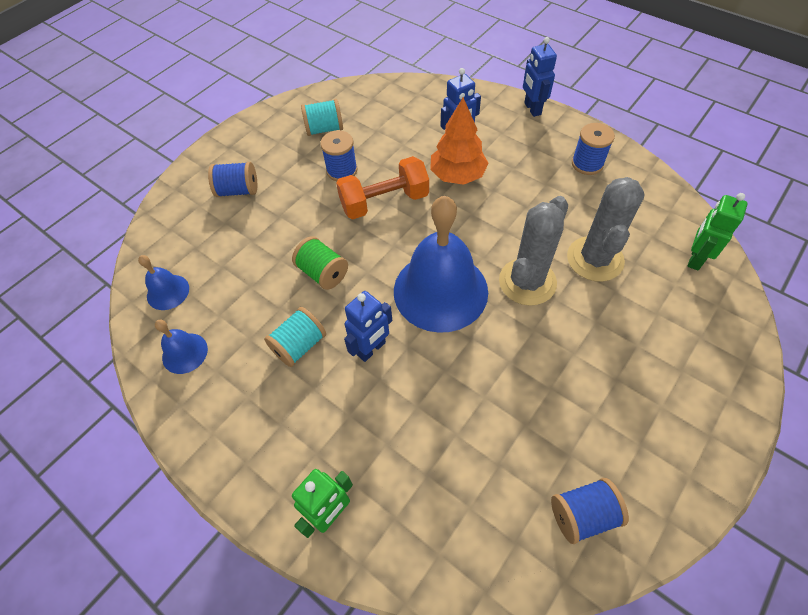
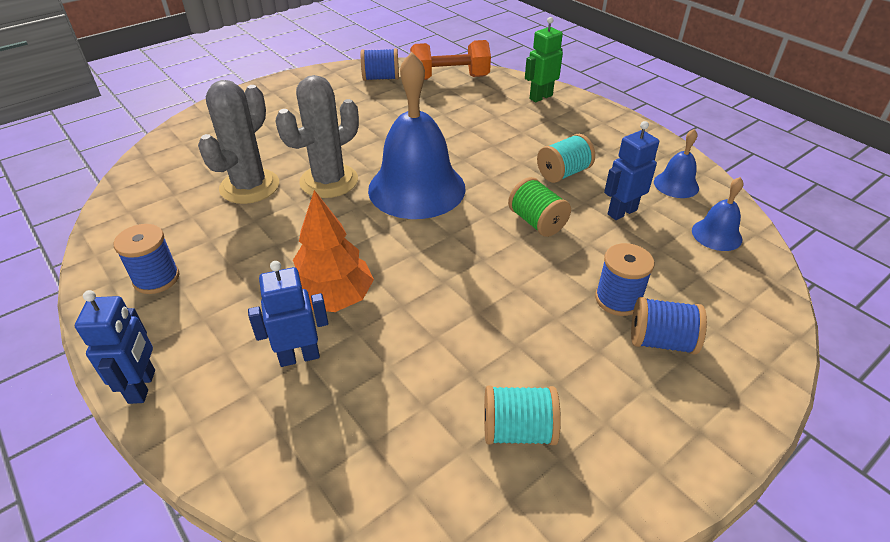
camera: 170 degrees left, 15 degrees down
(342, 170) = (498, 340): blue spool -> blue spool (618, 299)
(371, 349) = (496, 161): blue robot -> blue robot (621, 212)
(384, 202) = (447, 283): orange dumbbell -> orange dumbbell (450, 78)
(695, 258) = (158, 171): green robot -> none

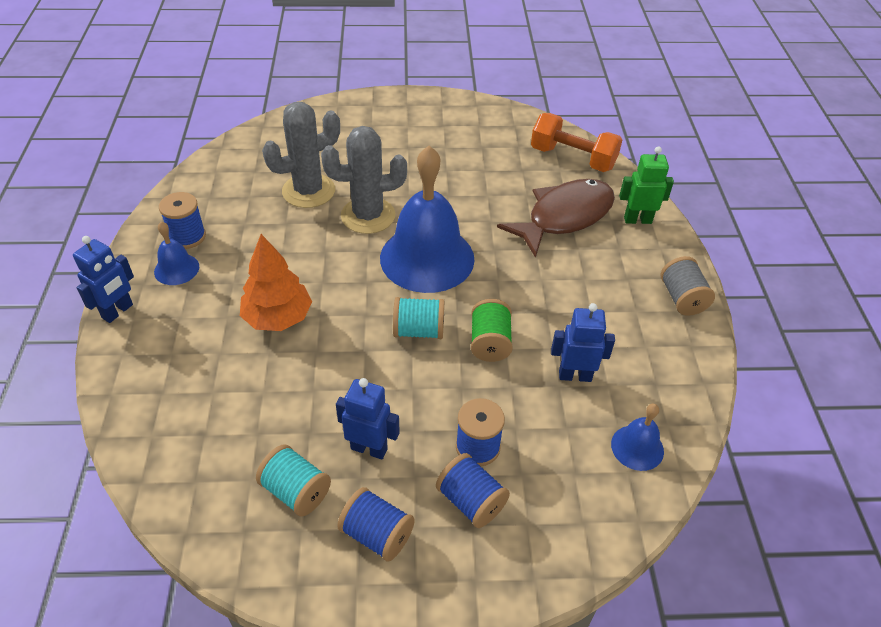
camera: 35 degrees right, 5 degrees up
(299, 356) = (217, 348): blue robot -> blue robot (369, 448)
(381, 78) = (510, 131): blue spool -> blue spool (377, 534)
(489, 116) = (564, 217): none -> brown fish
(563, 173) = (566, 310): turquoise spool -> turquoise spool (418, 331)
(627, 130) = (682, 298): none -> grey spool
(676, 184) = (661, 379): blue bell -> blue bell (176, 269)

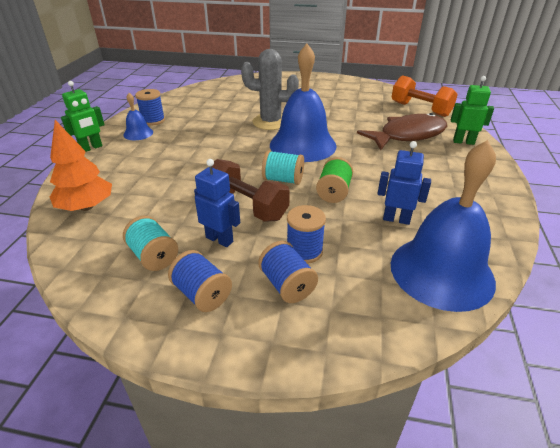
camera: 15 degrees right, 10 degrees down
(118, 311) = (91, 148): blue robot -> green robot
(278, 318) = (189, 162): orange tree -> orange tree (86, 207)
(308, 191) = (237, 108): grey cactus -> none
(386, 386) = (247, 206): none -> brown dumbbell
(637, 447) = (441, 272): blue bell -> blue bell, size x2.20
(682, 298) = (494, 186): grey spool -> none

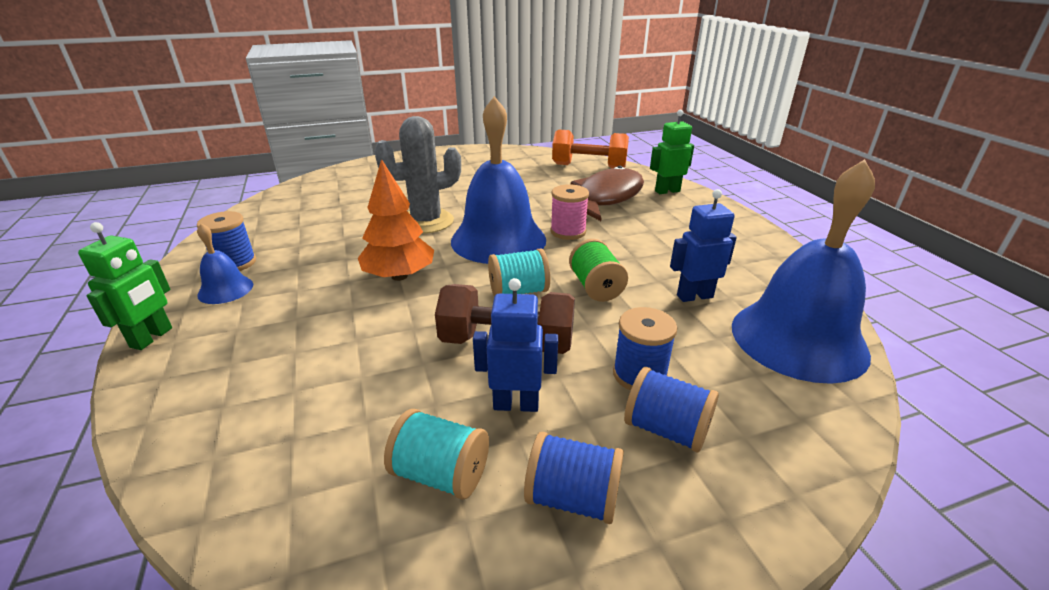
camera: 30 degrees left, 5 degrees down
(86, 207) = (236, 441): orange tree -> orange tree (399, 276)
(354, 152) = (568, 232): none -> pink spool

